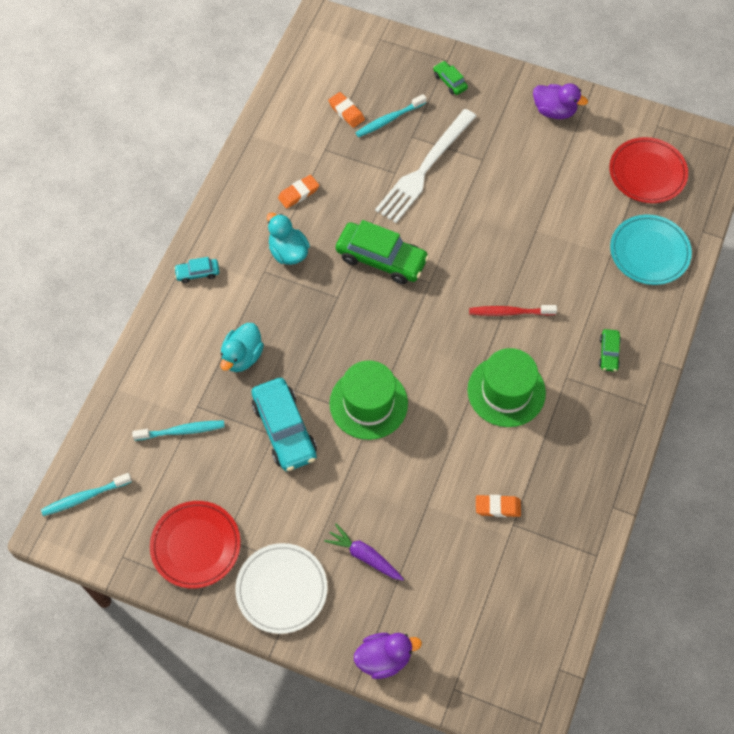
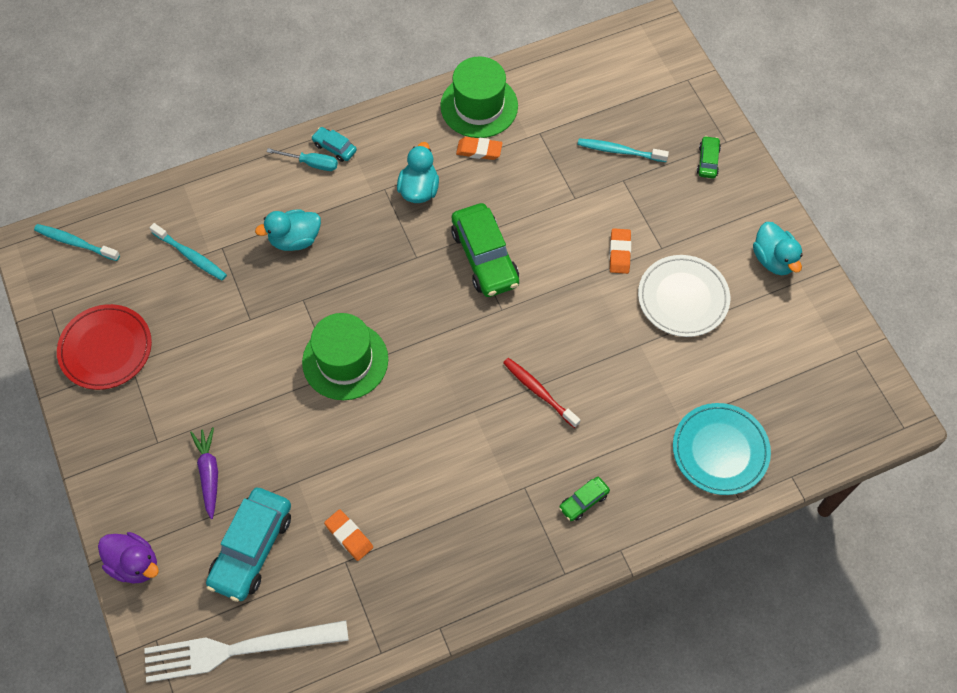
camera: 45 degrees right, 0 degrees up
(194, 297) = (311, 163): none -> turquoise screwdriver
(281, 589) = (125, 439): white plate -> white plate (683, 298)
(284, 430) = (261, 322): turquoise car -> turquoise car (251, 548)
(346, 112) = (591, 117): orange eraser -> orange eraser (619, 253)
(424, 169) = (603, 215): white fork -> white fork (238, 649)
(506, 391) = (462, 452): green hat -> green hat (479, 106)
(554, 111) = (773, 259): purple duck -> turquoise duck
(647, 173) = (798, 382): red plate -> none

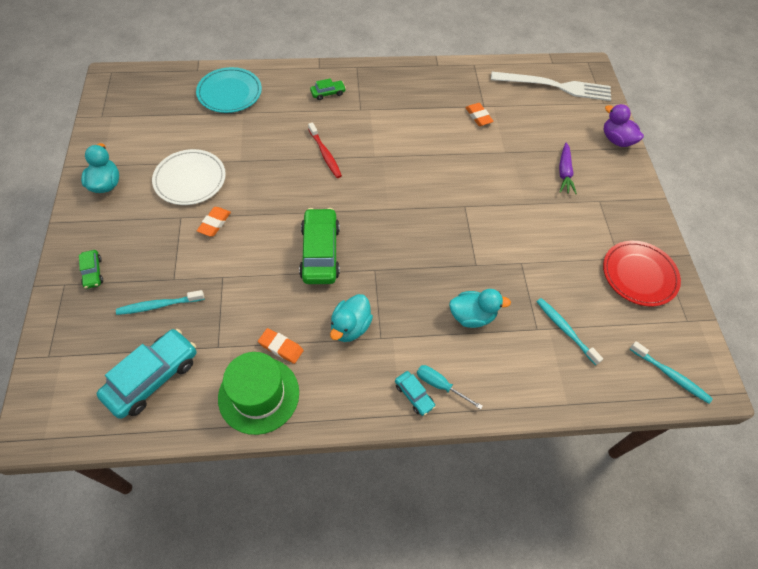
camera: 165 degrees left, 5 degrees down
(251, 548) = (541, 127): turquoise car -> turquoise car (153, 377)
(345, 361) = (454, 212): green hat -> none
(619, 151) = (159, 305): turquoise toothbrush -> turquoise toothbrush turned 135 degrees clockwise
(708, 161) = (93, 272): green car -> green car turned 45 degrees counterclockwise

